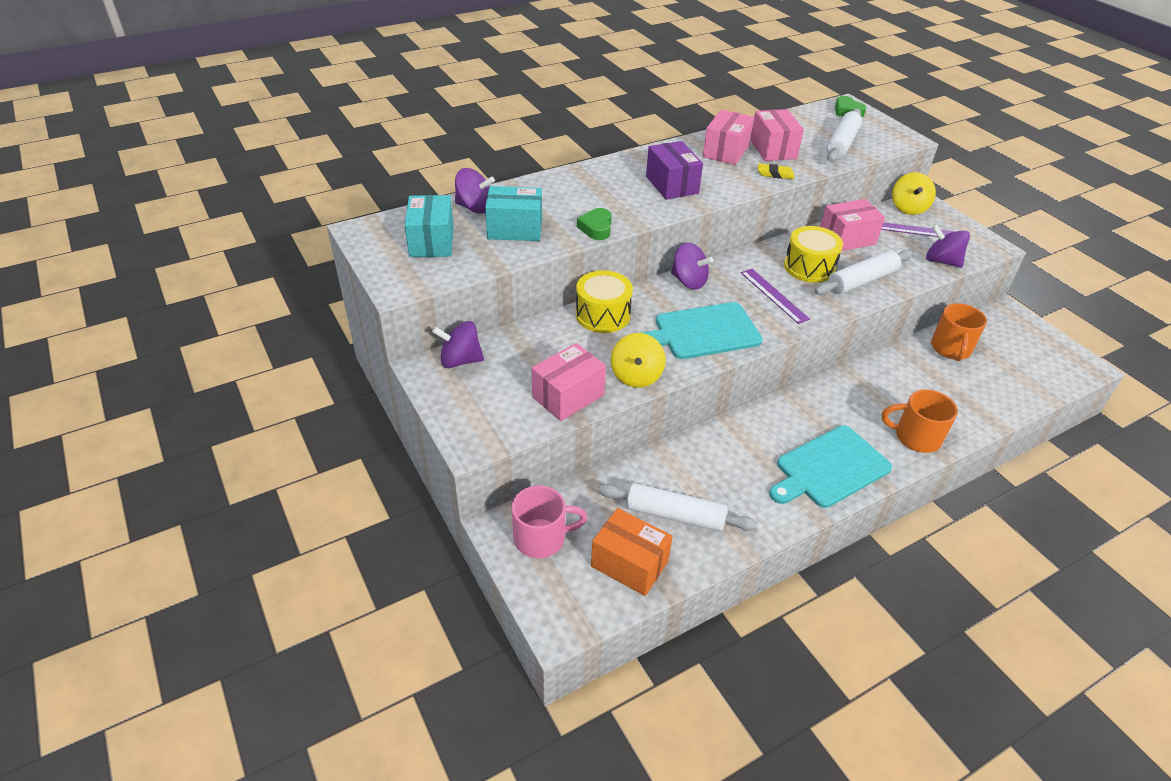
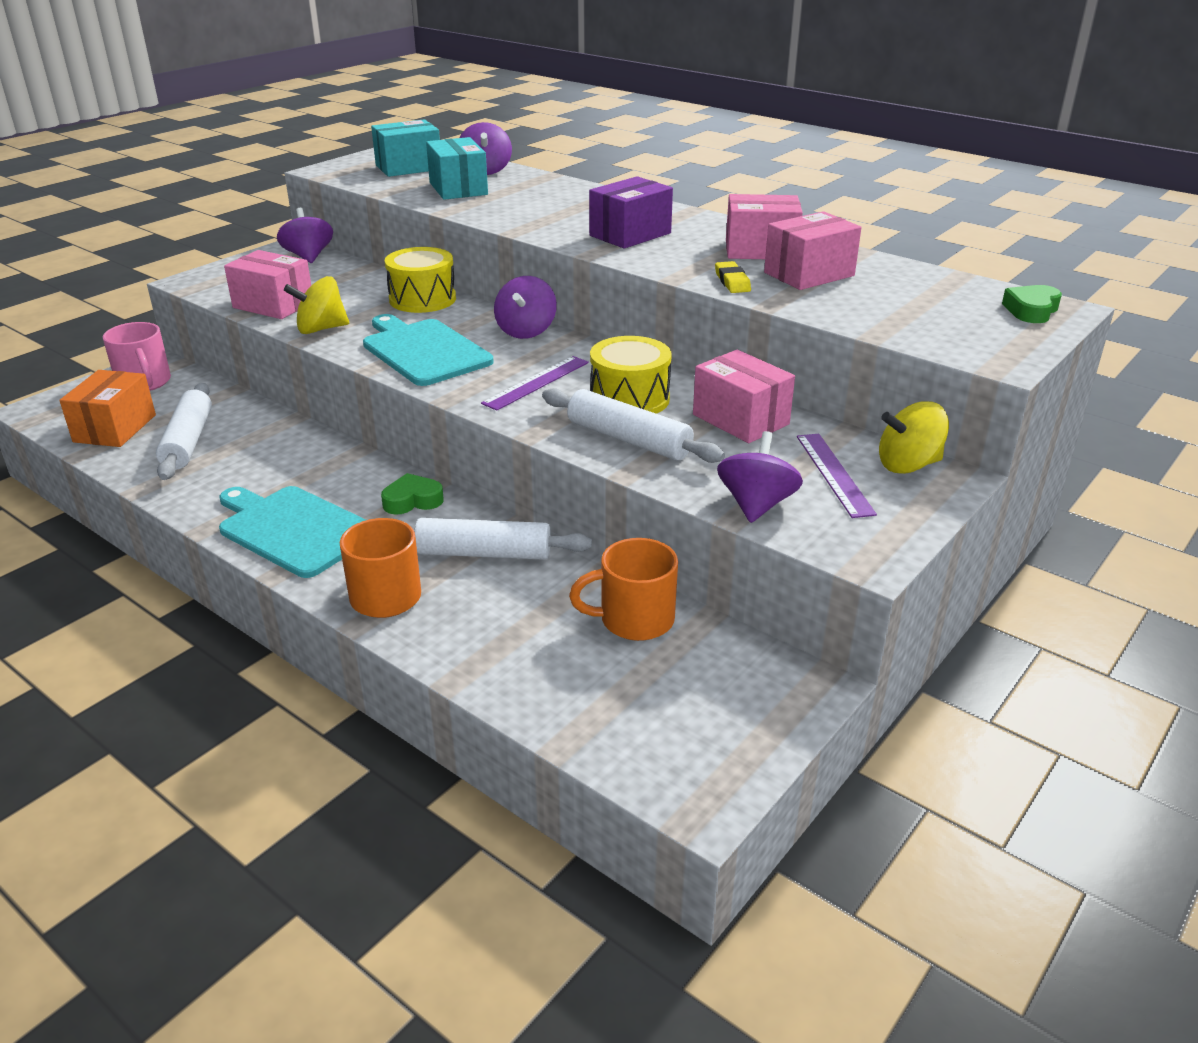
camera: 70 degrees right, 10 degrees down
(596, 228) = (491, 216): green heart -> green heart (412, 500)
(842, 143) = (900, 314): white rolling pin -> white rolling pin (483, 553)

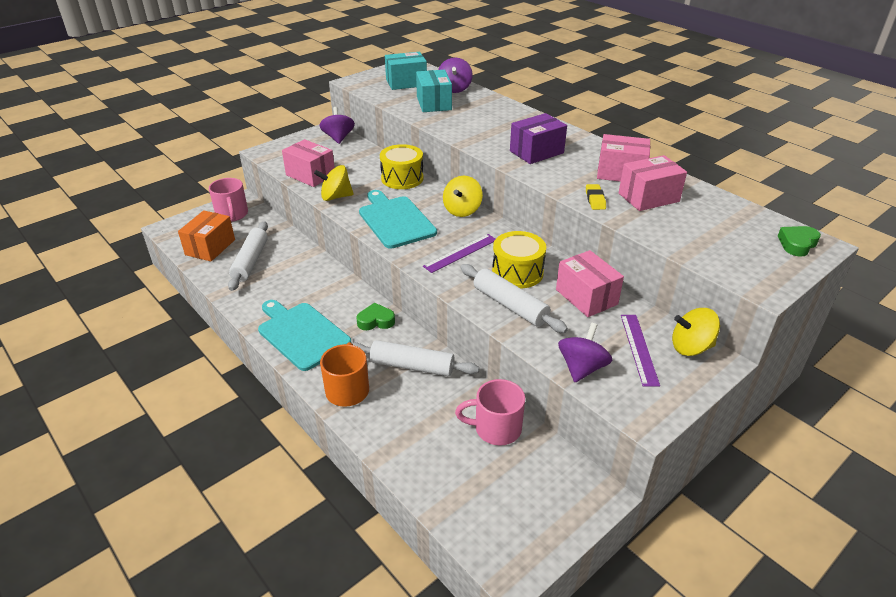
camera: 10 degrees right, 5 degrees up
(526, 331) = (462, 210): purple spinning top -> yellow spinning top
(634, 620) = (496, 428): orange mug -> pink mug

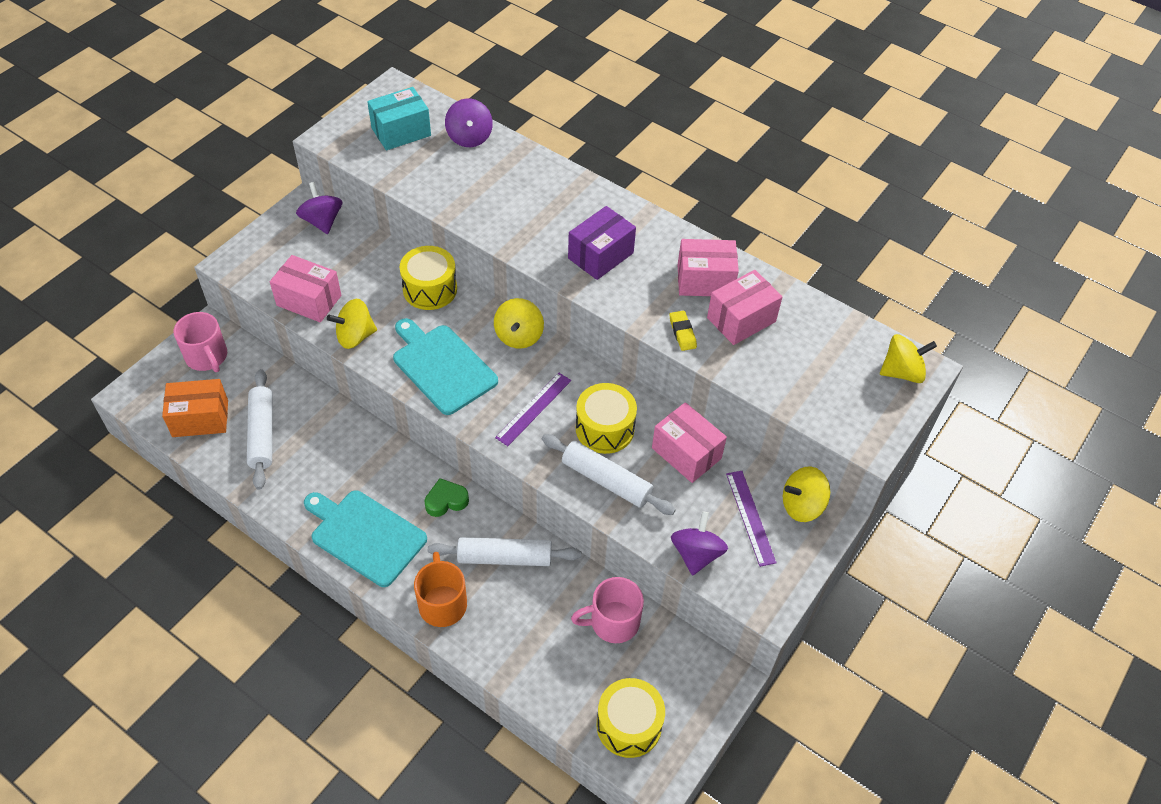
camera: 15 degrees left, 15 degrees up
(210, 247) = (200, 418): orange box -> orange box turned 75 degrees clockwise
(434, 103) = (450, 173): turquoise box -> none
(491, 516) = (629, 725): none -> yellow drum
(797, 244) = (902, 372): green heart -> yellow spinning top

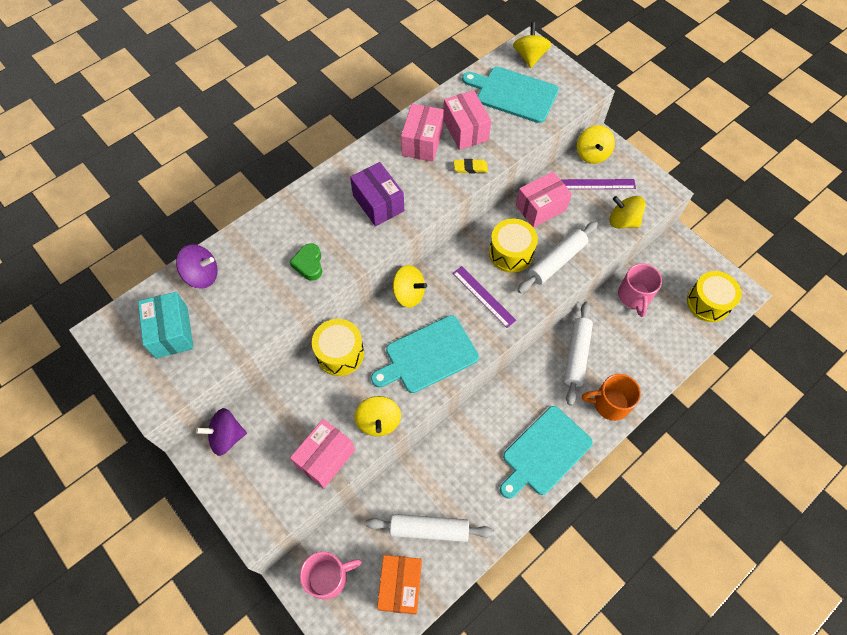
camera: 75 degrees left, 10 degrees up
(446, 501) = (521, 388): green heart -> green heart (309, 264)
(696, 554) = (623, 221): purple spinning top -> yellow spinning top
(824, 362) = (513, 94): none -> turquoise cutting board

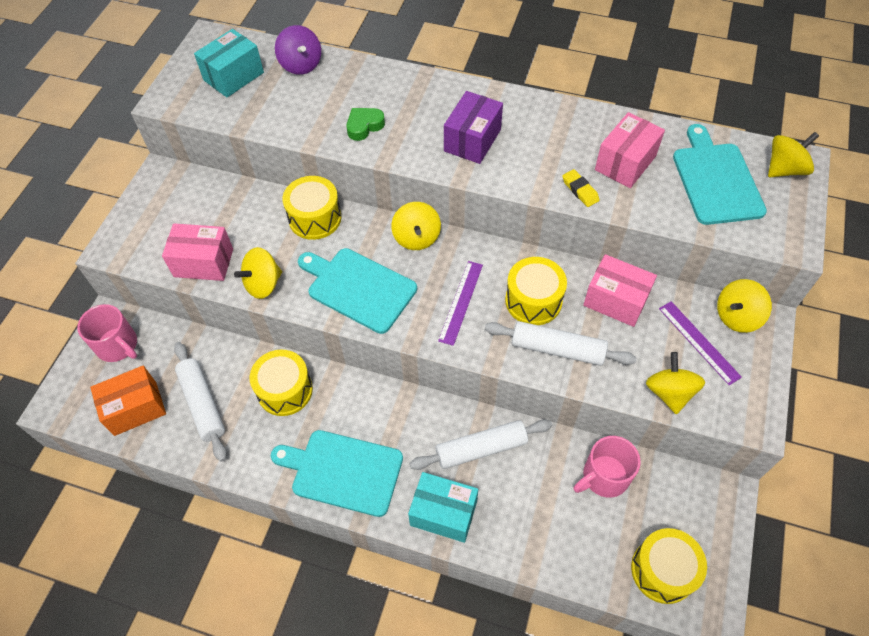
camera: 60 degrees right, 5 degrees down
(226, 437) = (185, 183): purple spinning top -> none
(422, 142) = (576, 137): pink box -> none
(454, 461) = (285, 390): none -> yellow drum
(609, 403) = (443, 513): orange mug -> turquoise box

